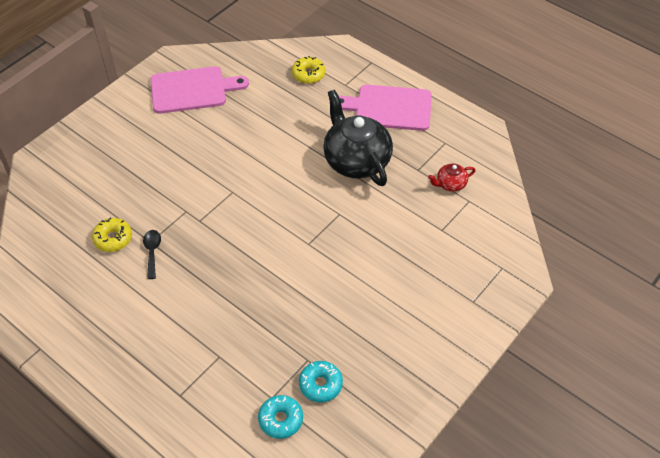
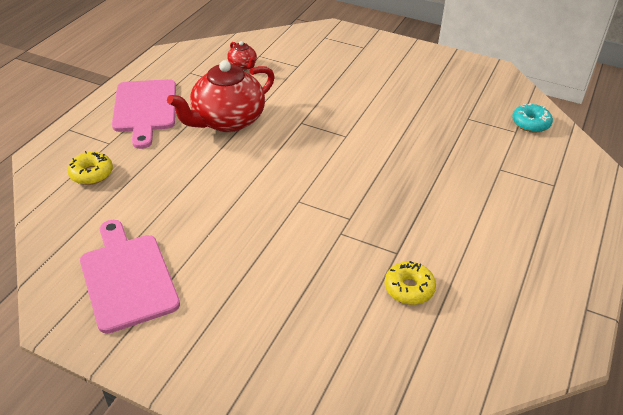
camera: 105 degrees left, 10 degrees down
(152, 252) = (410, 247): black spoon -> none
(320, 384) = (485, 108): turquoise donut -> none
(356, 160) = (227, 121): black teapot -> red teapot

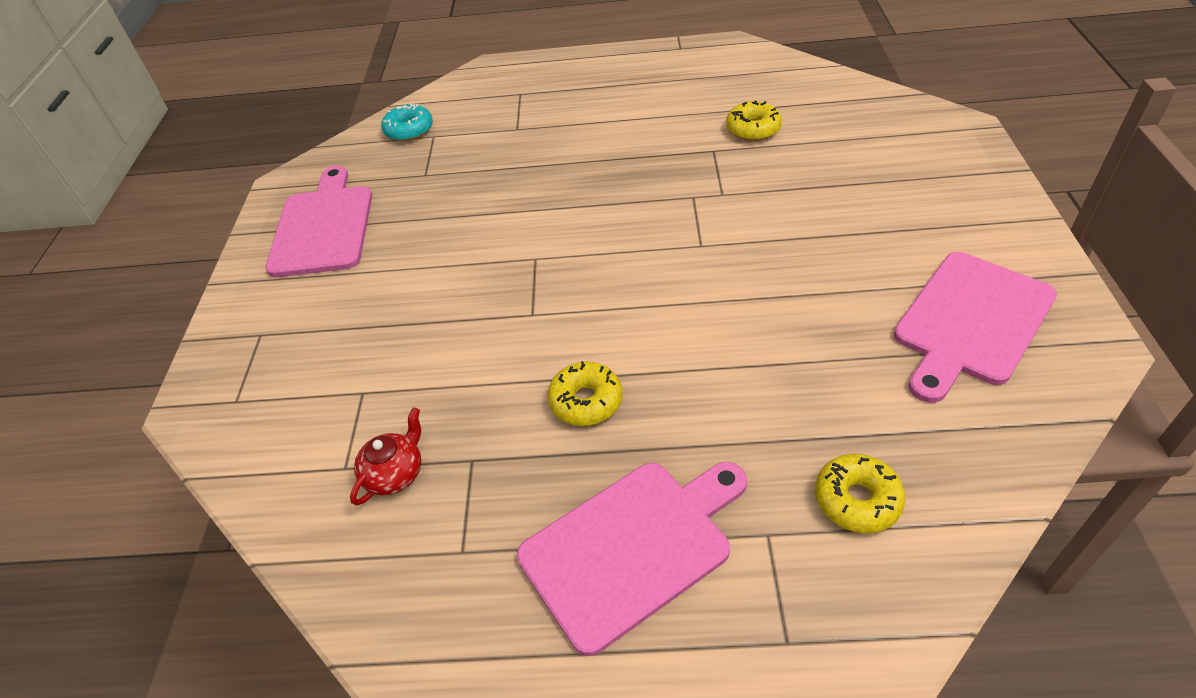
camera: 110 degrees left, 5 degrees up
(227, 121) = (586, 401): red teapot -> yellow donut
(439, 75) = (323, 227): none -> pink cutting board

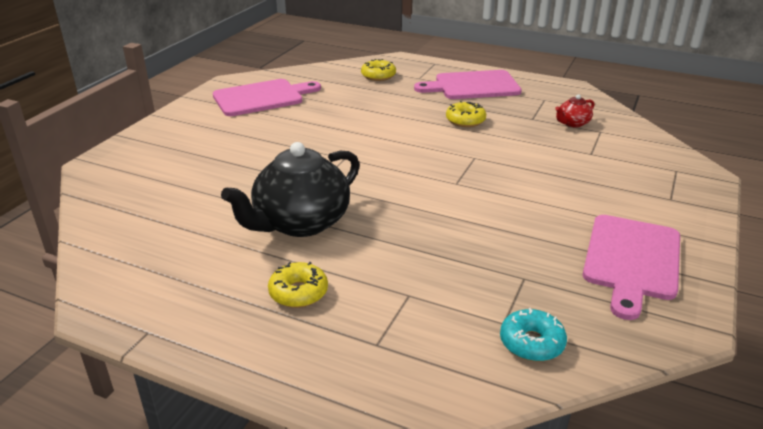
camera: 160 degrees left, 15 degrees down
(662, 149) = (300, 223): none -> black teapot
(753, 129) = (216, 212): yellow donut -> yellow donut (298, 292)

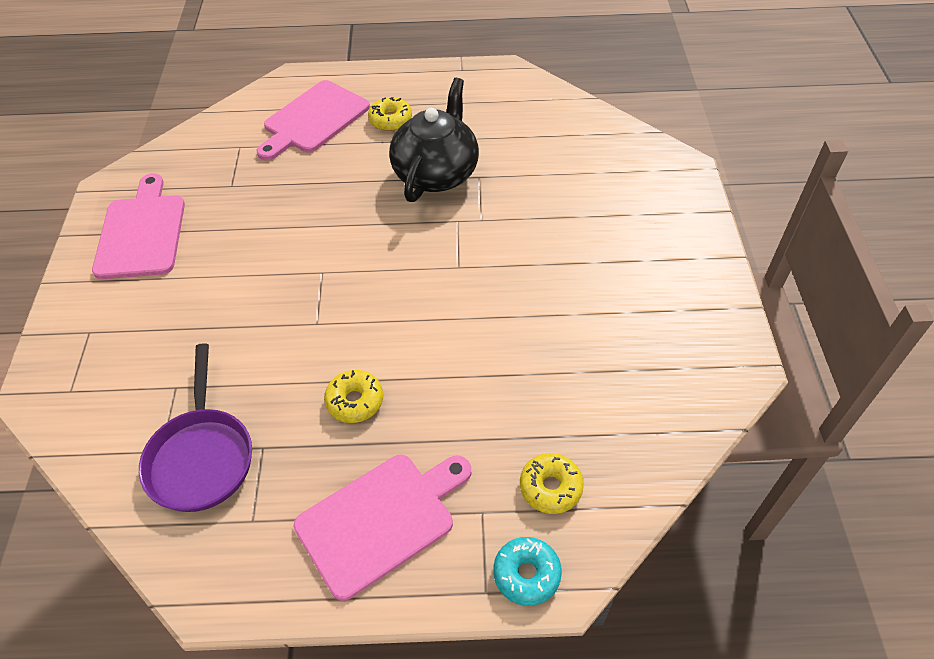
camera: 155 degrees right, 20 degrees up
(262, 97) = (658, 345): pink cutting board -> pink cutting board (313, 119)
(531, 343) = (218, 139): turquoise donut -> turquoise donut (526, 574)
(572, 123) = (202, 457): red teapot -> purple pan

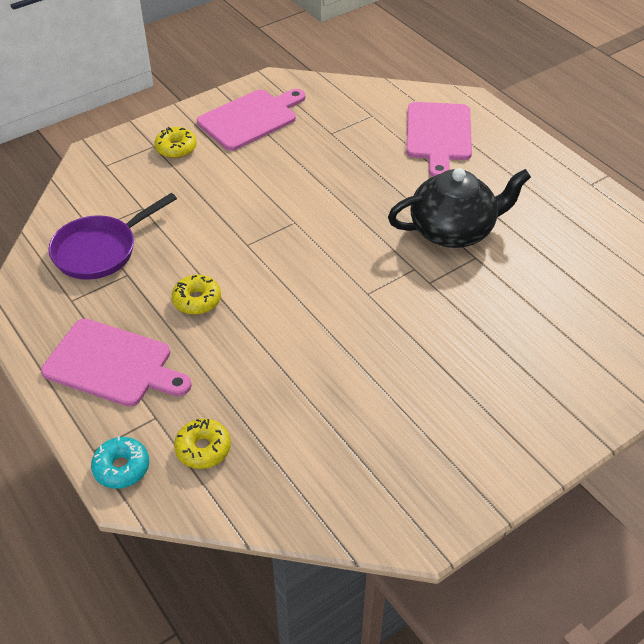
camera: 55 degrees right, 5 degrees down
(313, 119) = (438, 135): pink cutting board -> pink cutting board turned 90 degrees counterclockwise
(390, 120) = (484, 175): yellow donut -> yellow donut (176, 148)

